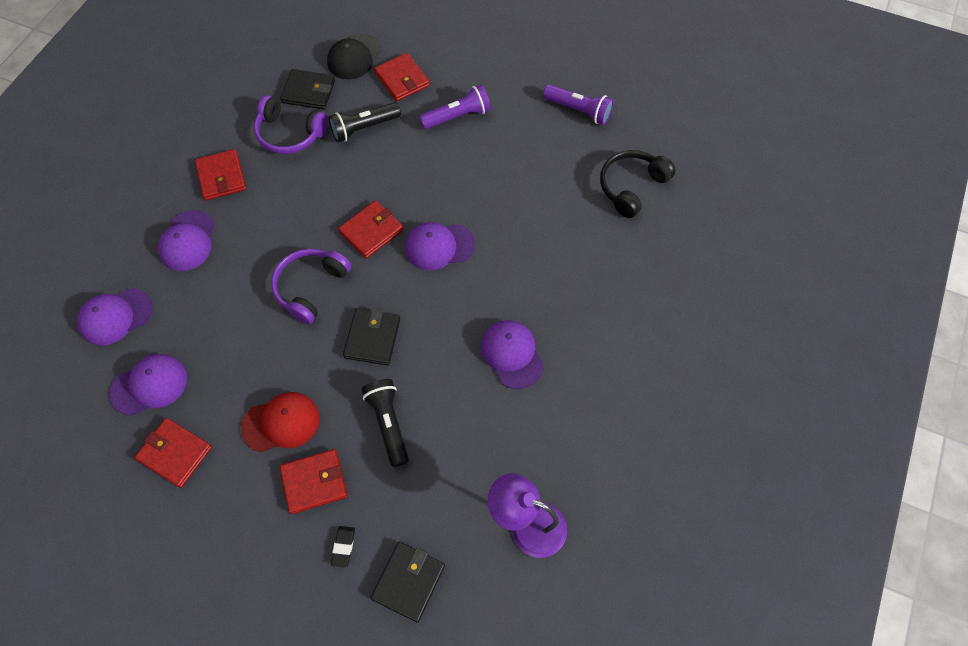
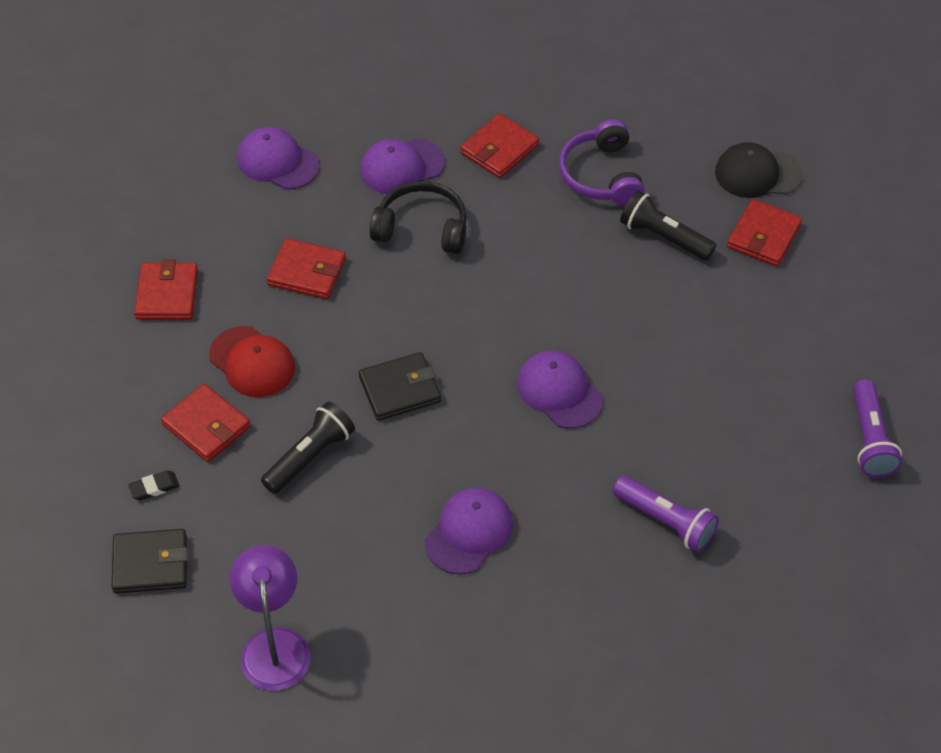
camera: 60 degrees right, 10 degrees down
(149, 385) = (223, 232): purple cap -> none
(308, 92) = (672, 160): black wallet -> none
(310, 287) = (422, 301): purple headphones -> none
(371, 231) = (531, 317): red wallet -> red wallet (307, 272)
(457, 116) = (755, 318): purple flashlight -> purple flashlight (666, 521)
(631, 187) = (797, 552): black headphones -> black headphones (422, 228)

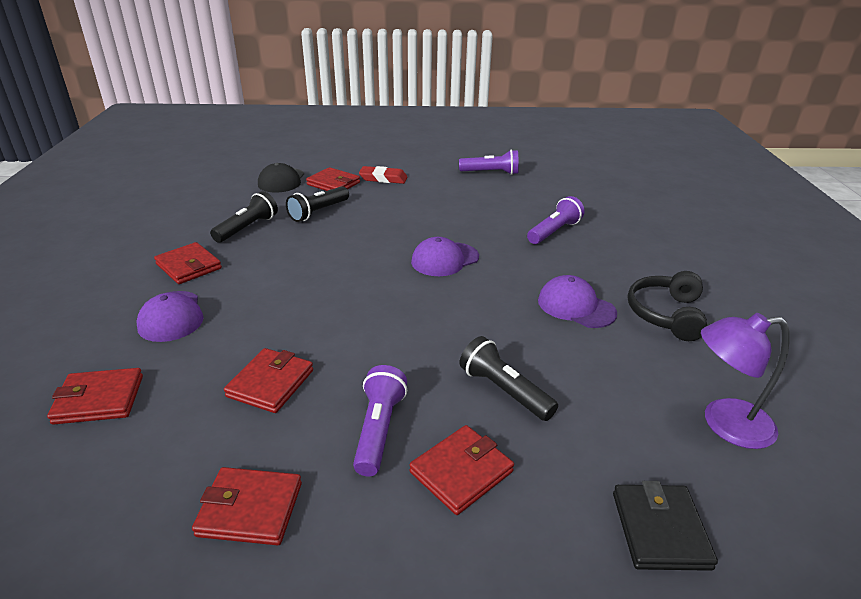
camera: 85 degrees left, 20 degrees down
(154, 487) = (550, 525): black eraser -> none
(252, 362) = (379, 430): red cap -> purple flashlight
(277, 162) = (99, 399): purple cap -> red wallet
(400, 389) = (431, 332): black wallet -> none
(422, 228) = (252, 310): black headphones -> black headphones (666, 314)
(601, 175) = (247, 228): purple headphones -> black flashlight
(801, 294) = (383, 178): none -> red eraser

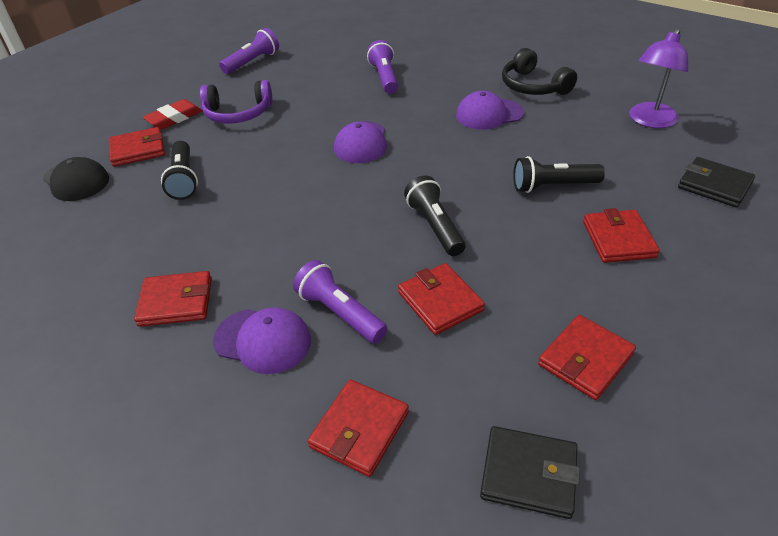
camera: 50 degrees left, 10 degrees up
(82, 520) = (529, 474): none -> black wallet
(247, 228) = (150, 236): black flashlight -> black flashlight (435, 226)
(379, 430) = (547, 261): purple flashlight -> purple flashlight (340, 313)
(418, 196) = (238, 113): none -> purple headphones

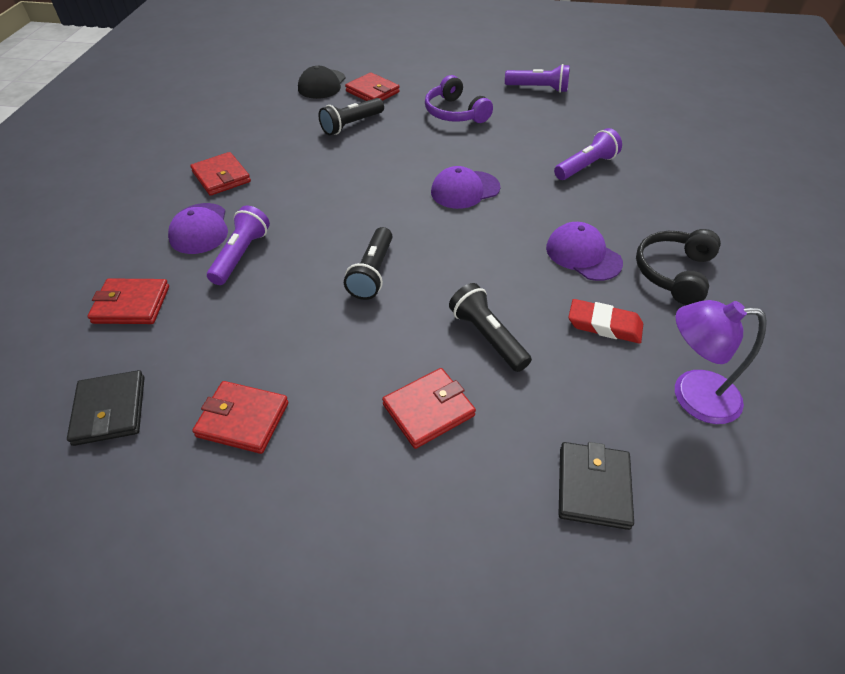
camera: 60 degrees right, 5 degrees up
(174, 118) = (424, 89): red eraser -> red eraser (604, 325)
(435, 226) = (372, 273): black flashlight -> black flashlight turned 150 degrees clockwise
(440, 301) = (277, 305): red wallet -> none

